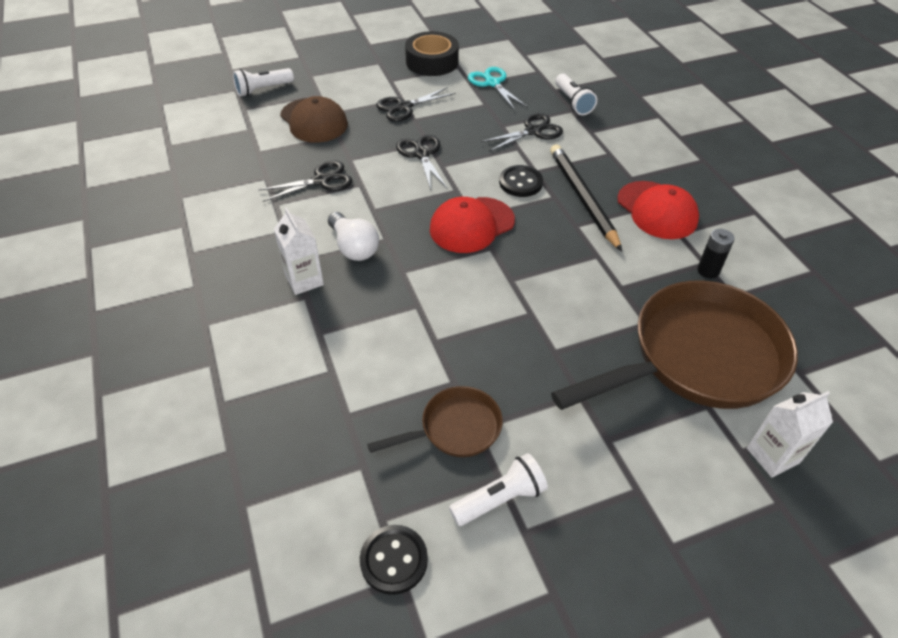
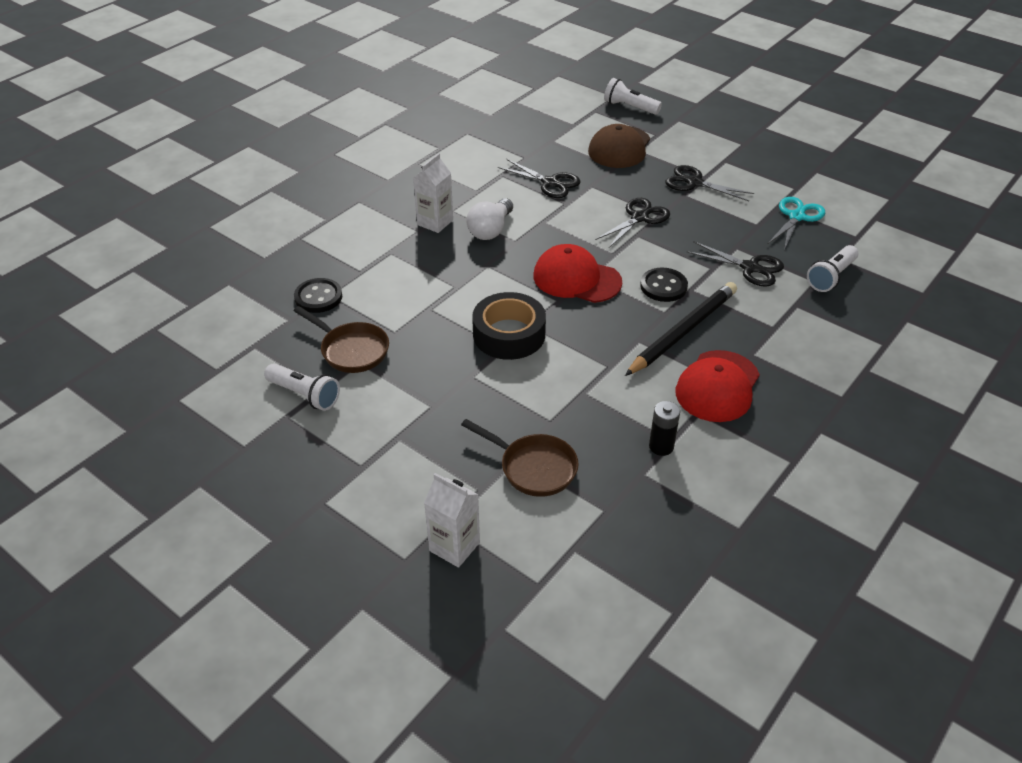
camera: 60 degrees right, 5 degrees down
(394, 560) = (226, 362): black button -> black button (318, 297)
(432, 62) = (784, 170): black tape -> black tape (509, 334)
(697, 358) = (533, 467): brown pan -> brown pan, size x0.48

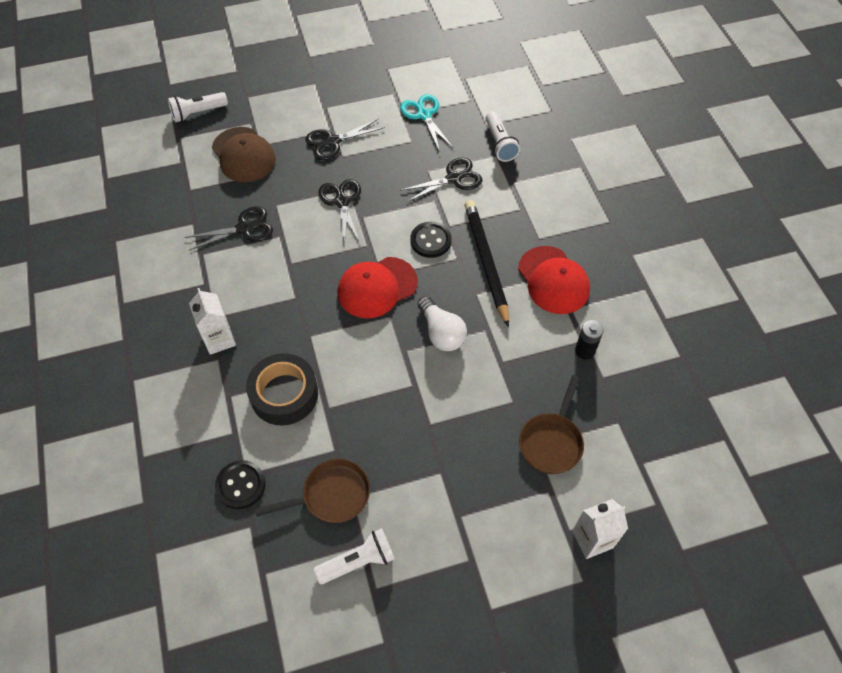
camera: 55 degrees left, 15 degrees up
(490, 230) = (266, 306): white light bulb -> white light bulb (441, 333)
(509, 334) = (403, 371): black tape -> black tape (284, 394)
(533, 467) = (551, 441): brown pan -> brown pan turned 135 degrees clockwise

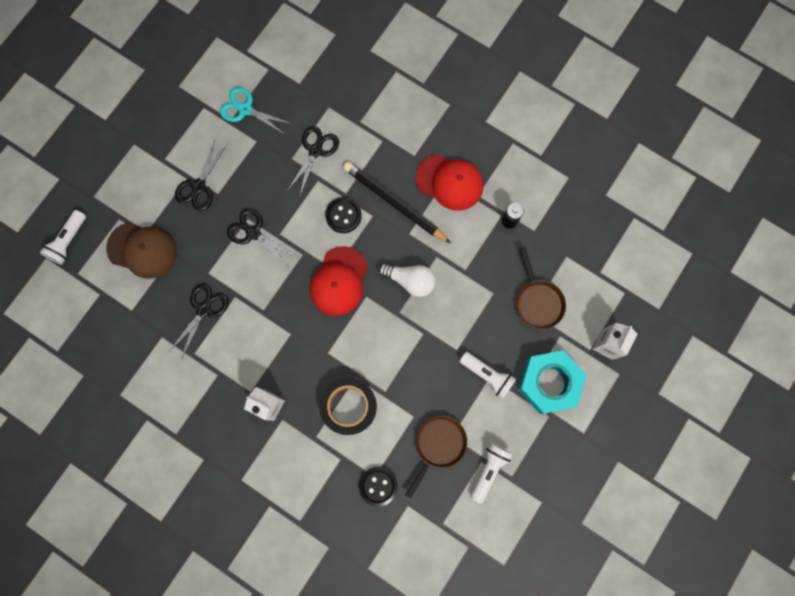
camera: 40 degrees left, 20 degrees up
(497, 527) = (549, 383): none -> turquoise nut
(499, 144) = (323, 94): white flashlight -> white flashlight (487, 375)

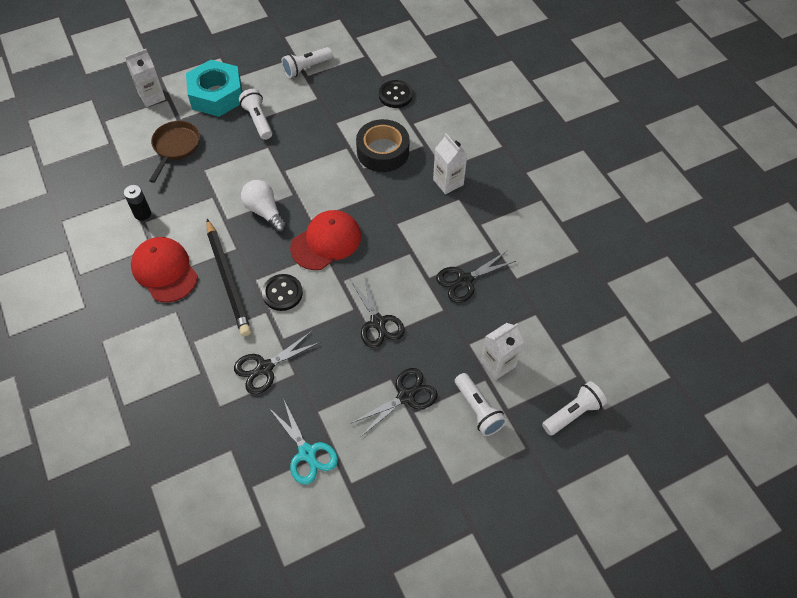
camera: 150 degrees left, 20 degrees down
(140, 205) = (478, 409): none -> white flashlight
(142, 250) = (498, 363): brown cap -> white carton
(438, 445) = (332, 97): brown pan -> none

